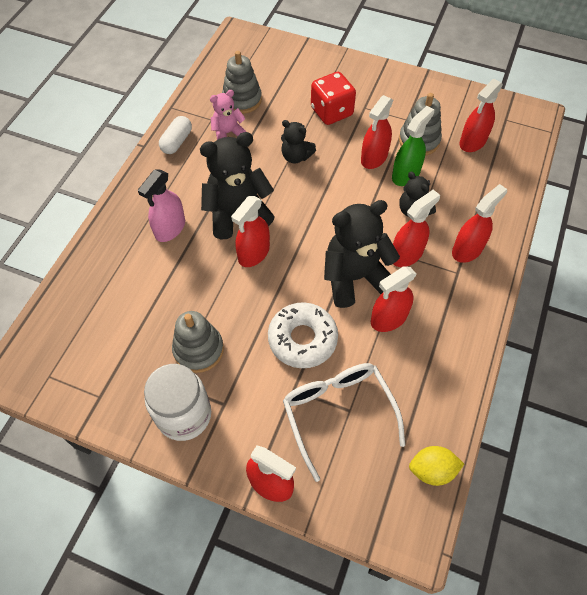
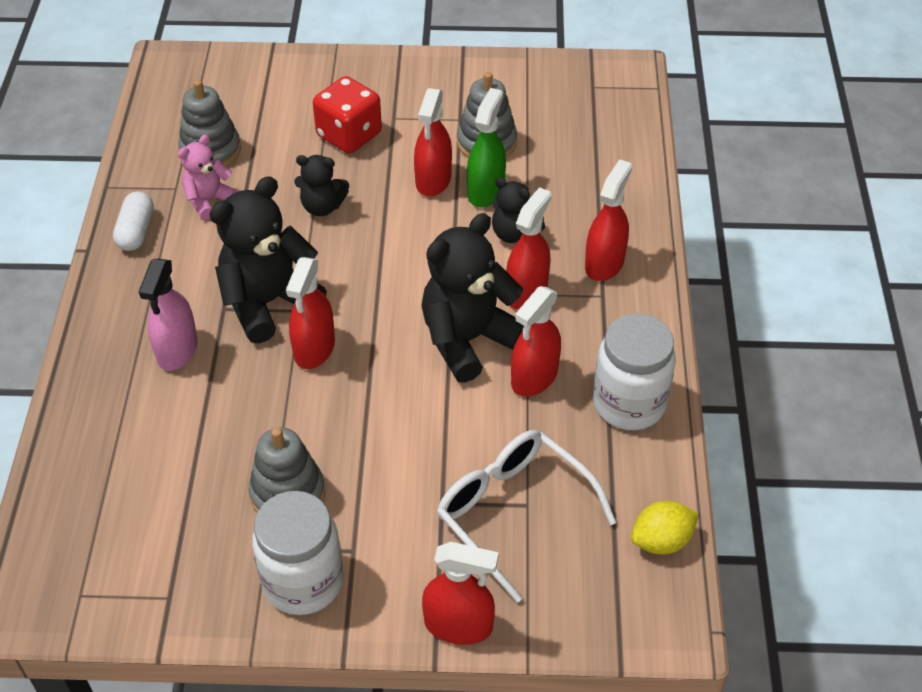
camera: 20 degrees left, 10 degrees down
(302, 339) = (428, 437): white donut -> none
(446, 358) = (629, 403): none -> white jar
(472, 142) = (559, 126): red spray bottle -> none

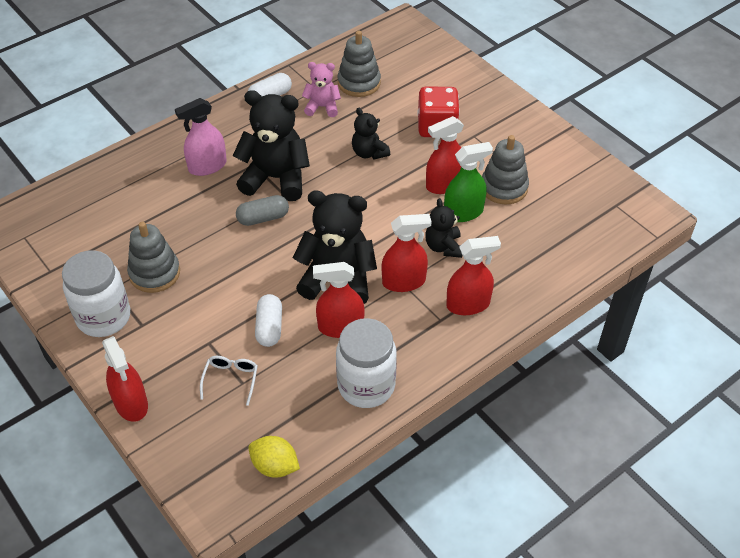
camera: 50 degrees right, 0 degrees up
(314, 348) = (263, 218): red spray bottle -> grey capsule
(475, 436) = (269, 327): none -> white capsule
(513, 512) = (231, 379): white glasses -> white glasses, size x0.49

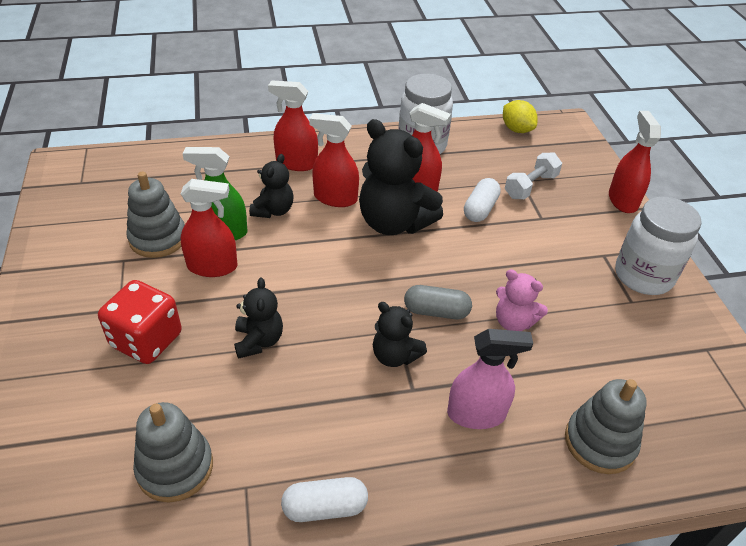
camera: 155 degrees left, 5 degrees down
(154, 273) = (581, 299): grey stacking toy -> grey stacking toy (600, 442)
(231, 379) = (530, 186): white glasses -> white dumbbell
(276, 178) = (395, 355): black teddy bear -> black teddy bear, size x0.54
(322, 107) = (262, 445): pink teddy bear -> pink teddy bear (513, 322)

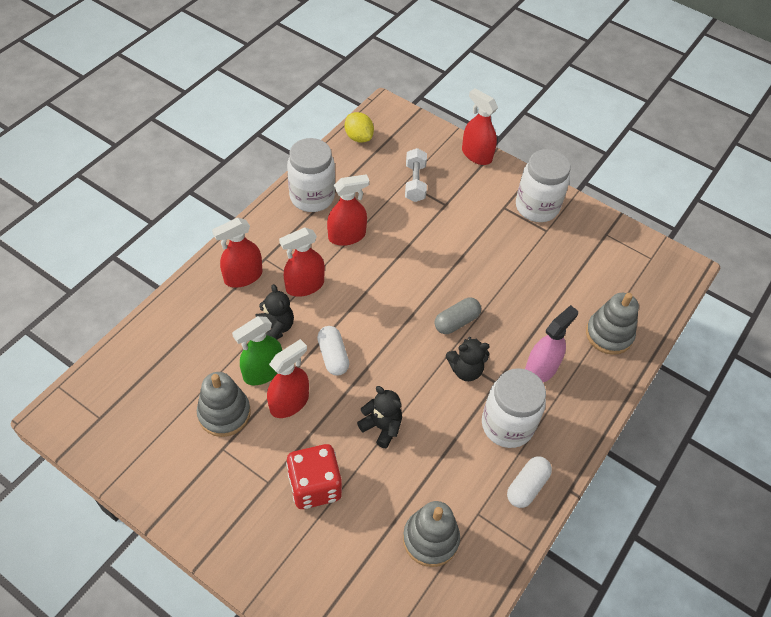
camera: 45 degrees left, 10 degrees up
(376, 434) = (507, 425): none -> white jar
(394, 223) = (364, 276): black teddy bear -> none
(480, 209) = (404, 225): white capsule -> white capsule (333, 356)
(513, 322) = (502, 294): pink teddy bear -> none
(516, 129) = (358, 137): yellow lemon -> yellow lemon turned 45 degrees clockwise

